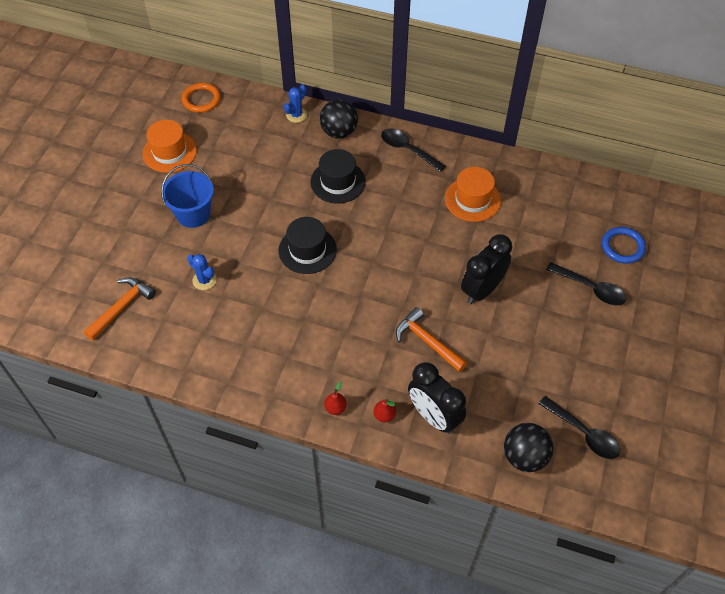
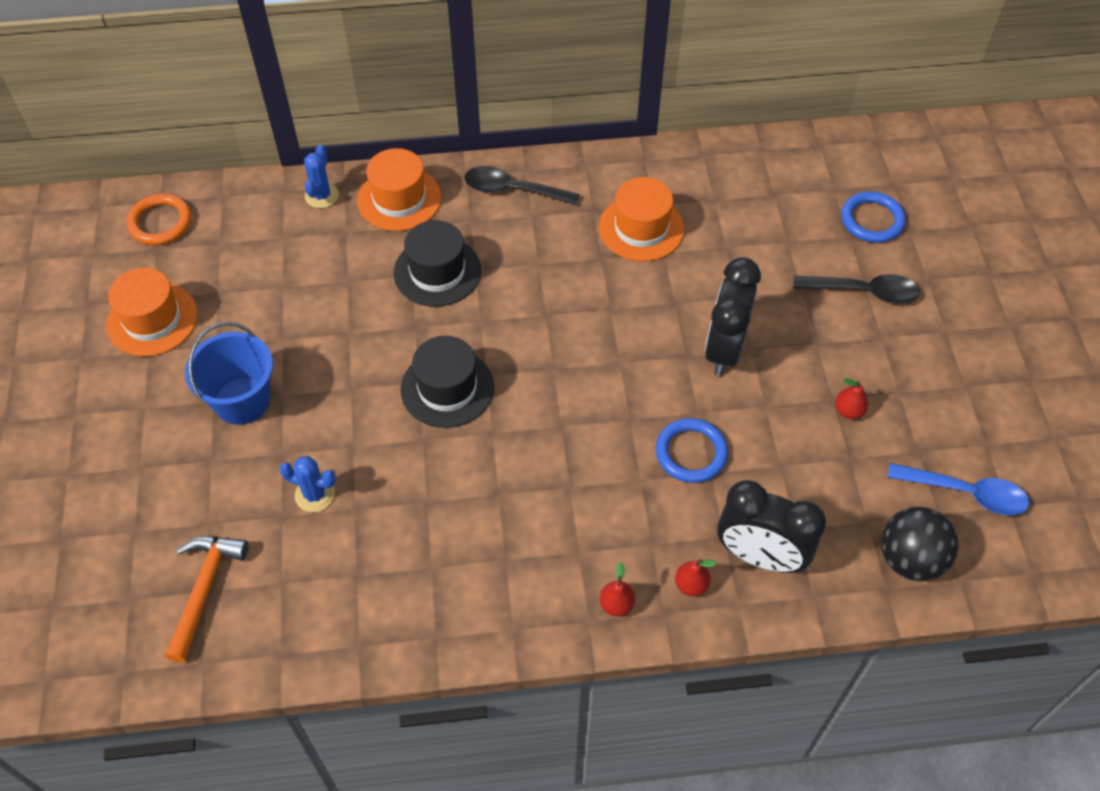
camera: 25 degrees left, 0 degrees up
(339, 132) = (399, 199): black ball -> orange hat
(427, 341) = (691, 453): orange hammer -> blue ring
(538, 355) = (848, 411): none -> red pear
(584, 433) = (966, 493): black spoon -> blue spoon

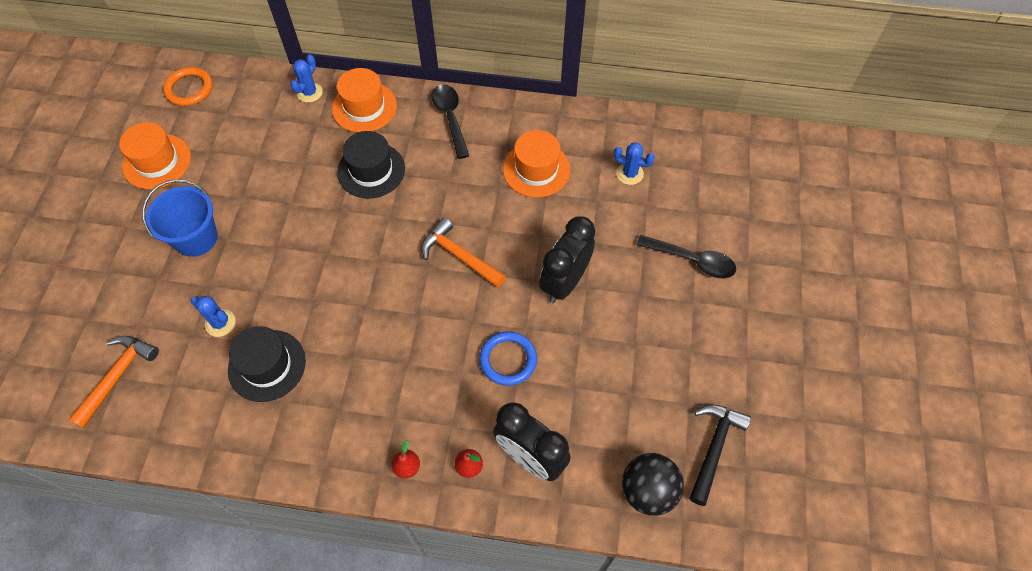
camera: 15 degrees right, 5 degrees up
(447, 388) = (345, 263): black hat -> black hat (267, 365)
(512, 190) = (450, 118): black spoon -> black spoon turned 45 degrees clockwise
(585, 348) = (459, 256): none -> orange hammer
(754, 210) = (629, 174): none -> blue cactus
(848, 411) = (643, 356): red pear -> none
(872, 220) = (720, 203): blue ring -> none
(966, 493) = (714, 448): blue spoon -> black hammer

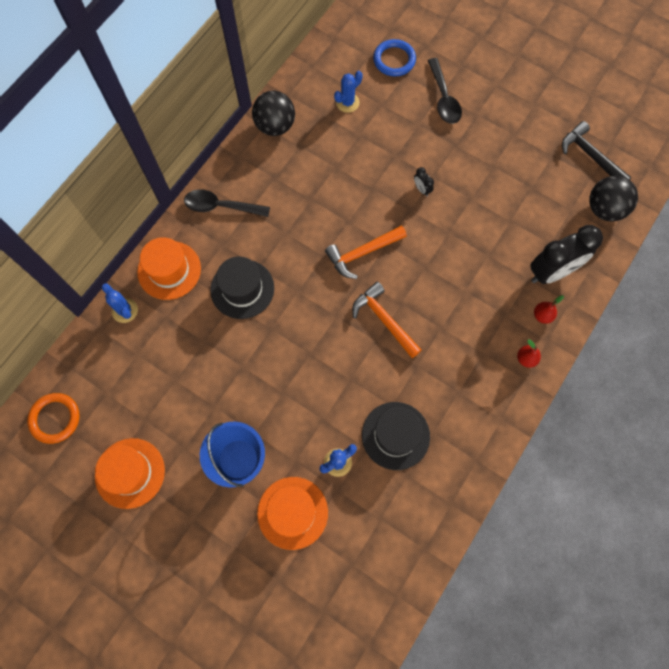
camera: 65 degrees left, 10 degrees up
(117, 376) = (350, 565): orange hammer -> orange hammer (384, 320)
(508, 360) = (469, 255): blue ring -> blue ring (394, 60)
(536, 169) = (309, 164): orange hat -> orange hat (292, 512)
(563, 124) = (275, 126): none -> black ball
(564, 282) = (421, 189): black clock -> black clock, size x0.40
(692, 260) = (443, 98): black spoon -> black spoon turned 120 degrees clockwise

